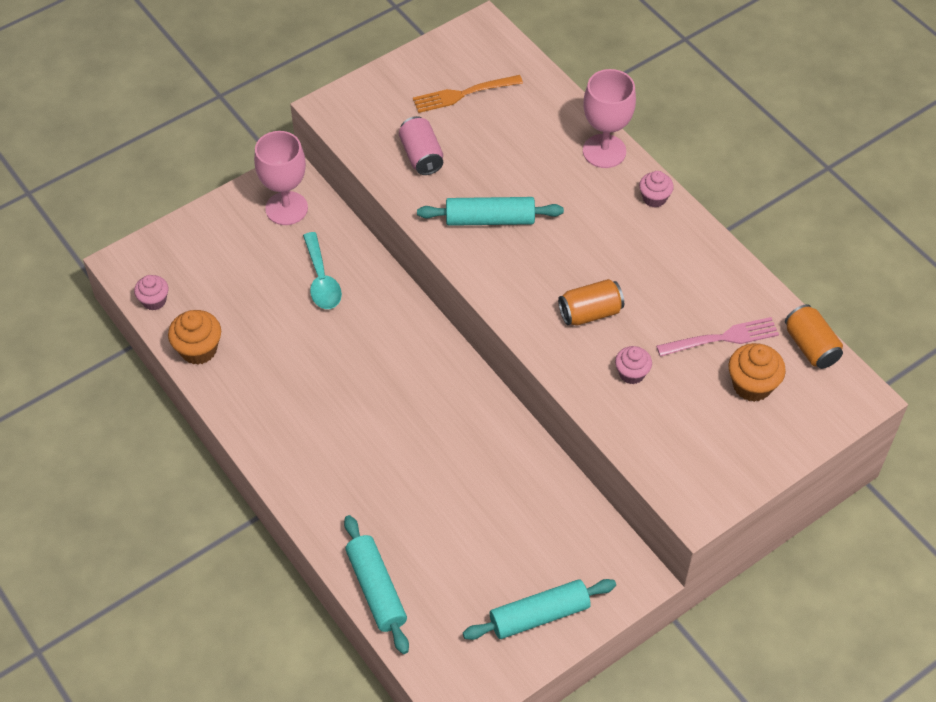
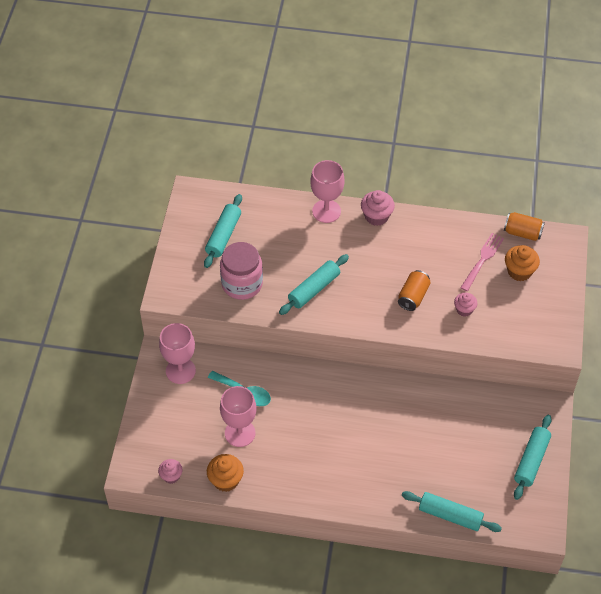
camera: 45 degrees left, 0 degrees up
(268, 316) = (240, 433): none -> pink goblet
(421, 156) = (242, 284): pink can -> pink jar
(463, 94) = (223, 235): orange fork -> turquoise rolling pin
(654, 198) = (376, 216): pink cupcake -> pink cupcake, size x1.52

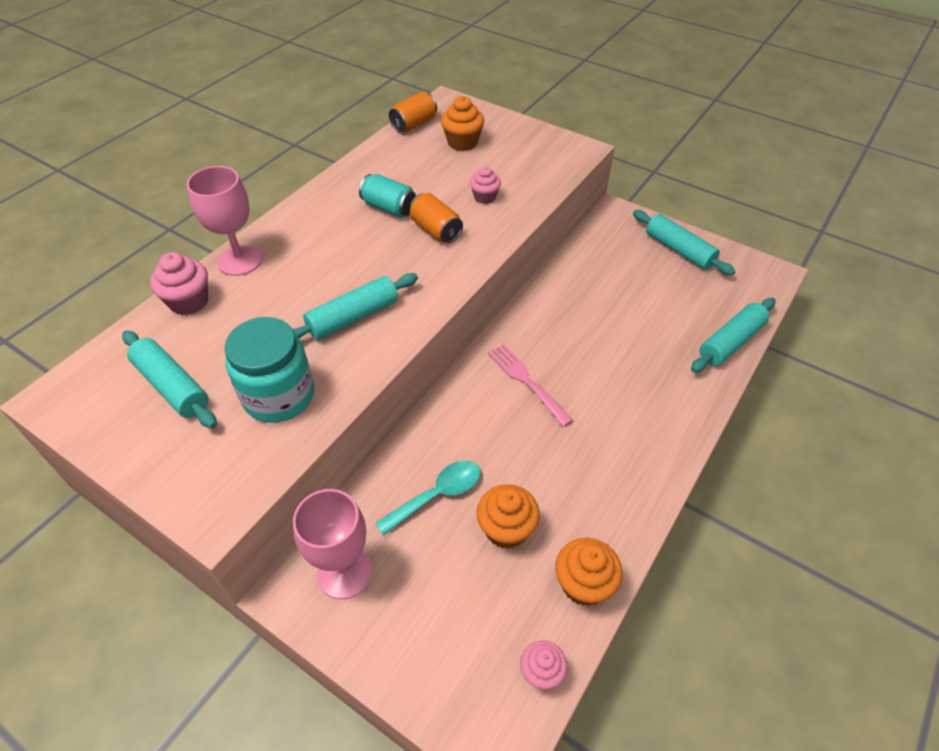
camera: 65 degrees left, 5 degrees down
(240, 433) = (506, 529): pink goblet -> orange cupcake
(242, 284) = (279, 396): pink jar -> turquoise jar
(314, 289) = (353, 317): turquoise rolling pin -> turquoise rolling pin turned 75 degrees clockwise
(376, 216) = (292, 219): pink cupcake -> pink cupcake (189, 302)
(419, 261) = (389, 208): none -> turquoise can
(482, 260) = (426, 161): pink fork -> pink fork (526, 381)

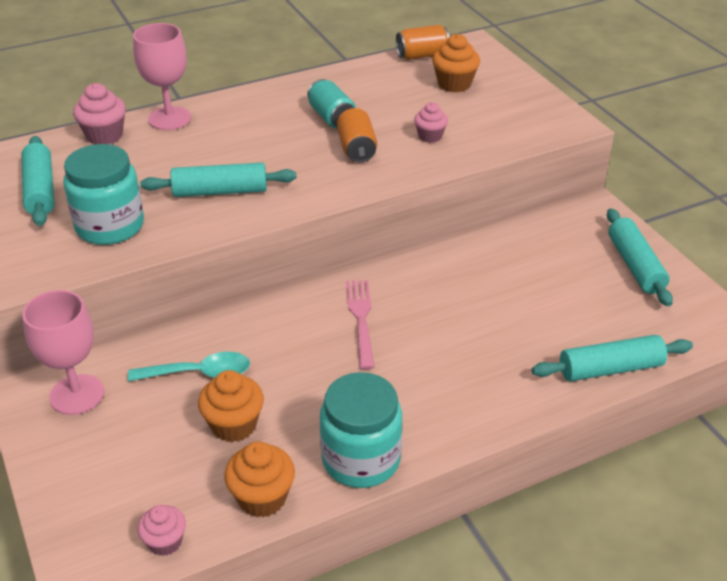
camera: 30 degrees right, 10 degrees down
(628, 507) = (361, 459): none -> turquoise jar

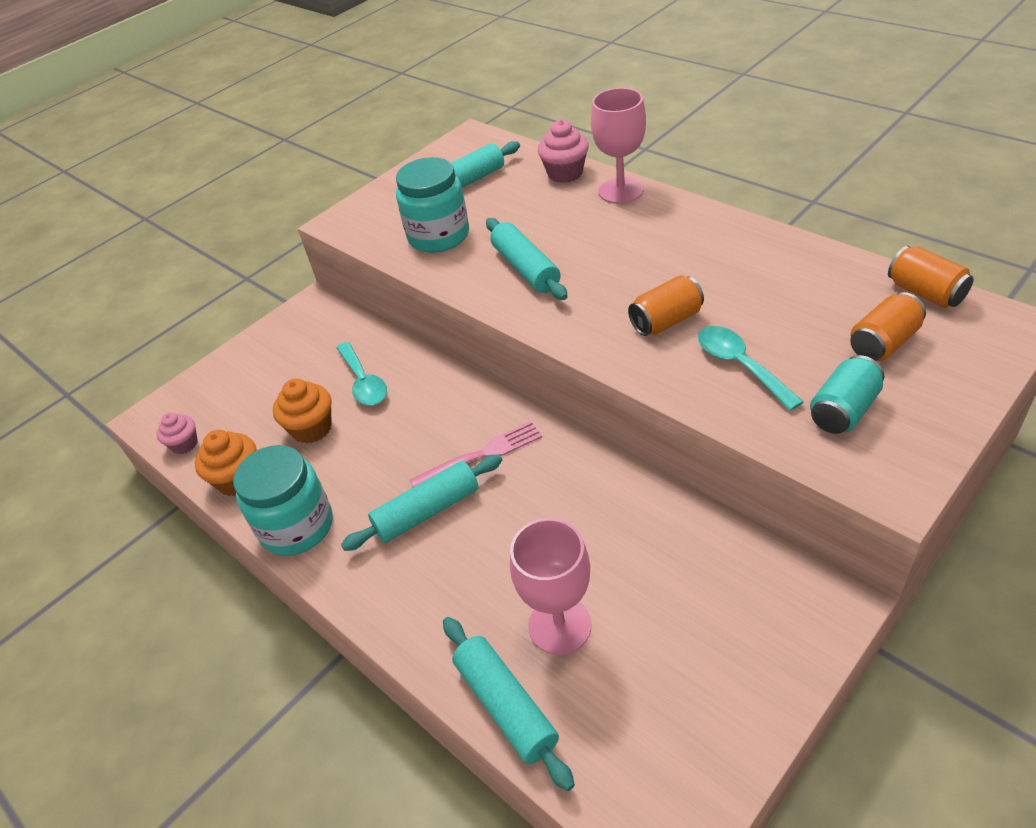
camera: 75 degrees right, 5 degrees up
(77, 394) = (315, 330): pink goblet -> pink goblet (559, 625)
(331, 117) = (712, 281): turquoise can -> turquoise can (843, 410)
(430, 136) = (740, 365): pink cupcake -> turquoise spoon
(454, 84) = (883, 343): orange cupcake -> orange can
(635, 265) = (731, 685): turquoise rolling pin -> turquoise rolling pin (427, 511)

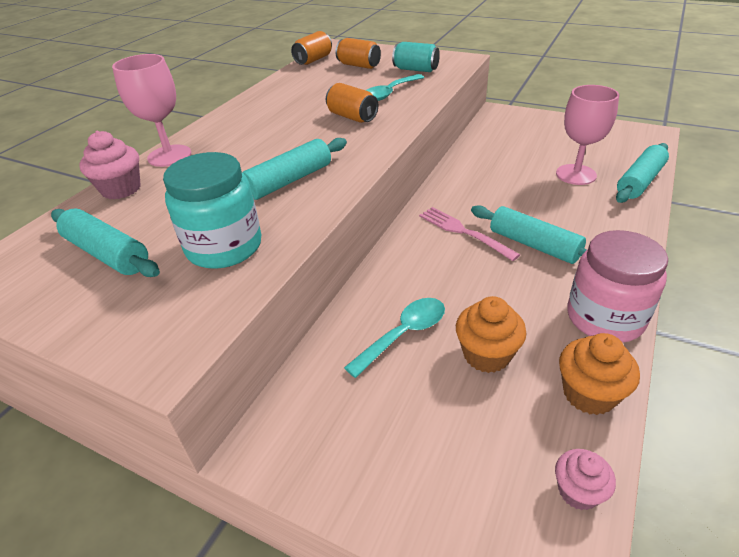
camera: 110 degrees left, 5 degrees down
(297, 526) = (605, 318): turquoise jar -> pink jar

